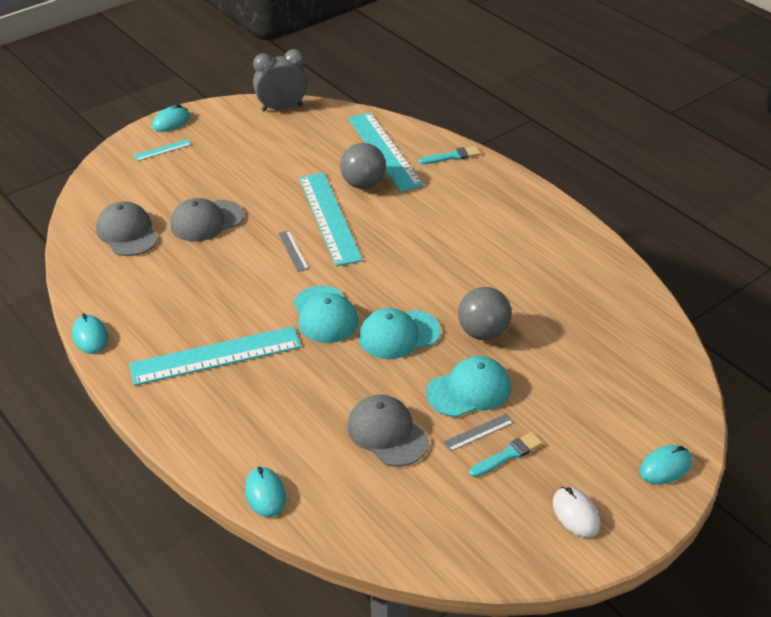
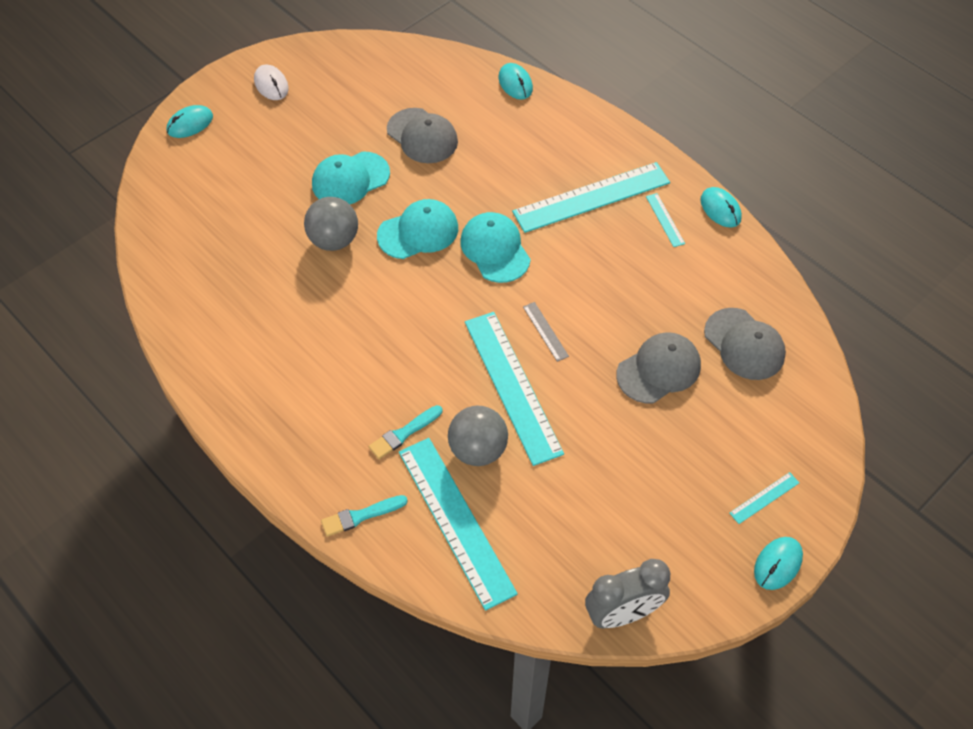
camera: 175 degrees right, 15 degrees up
(150, 330) = (665, 220): none -> turquoise ruler
(478, 432) = (343, 142): grey ruler -> none
(508, 455) = (320, 125): turquoise brush -> turquoise brush (404, 433)

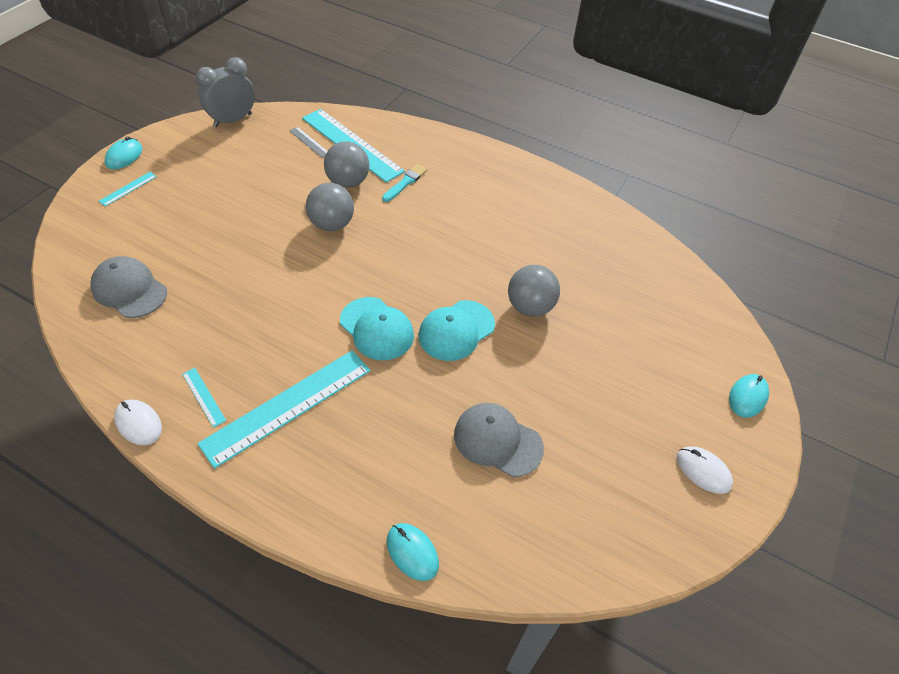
camera: 160 degrees right, 5 degrees down
(350, 179) = (548, 371): turquoise cap -> none
(361, 516) = (415, 137): turquoise brush -> none
(513, 386) = (332, 224): turquoise ruler -> grey ball
(545, 331) = (313, 267): grey ruler -> grey ruler (309, 142)
(659, 370) = (210, 256): grey cap -> none
(720, 209) = (138, 423): turquoise mouse -> white mouse

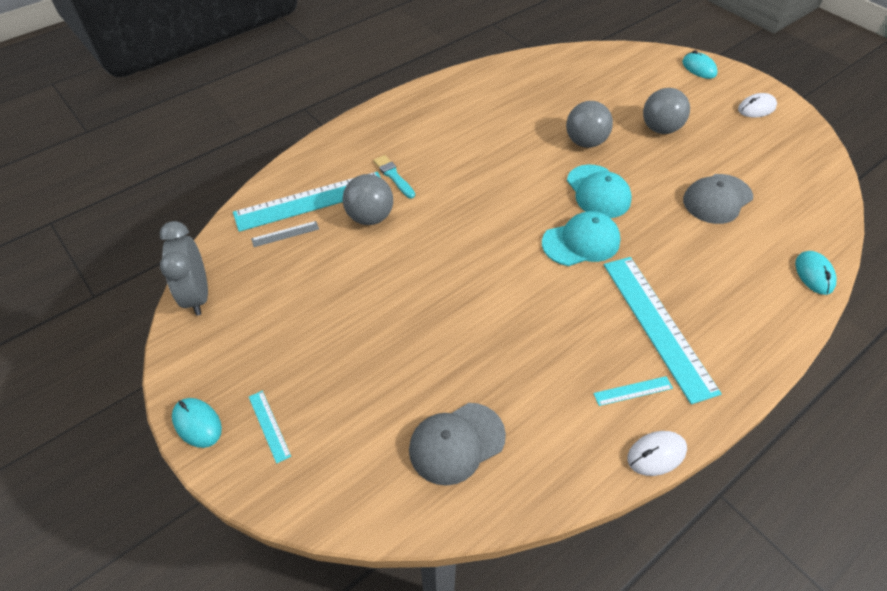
camera: 65 degrees left, 0 degrees up
(332, 224) = (428, 243): grey ball -> grey ball (660, 129)
(412, 552) = (814, 274): turquoise mouse -> turquoise mouse turned 75 degrees counterclockwise

